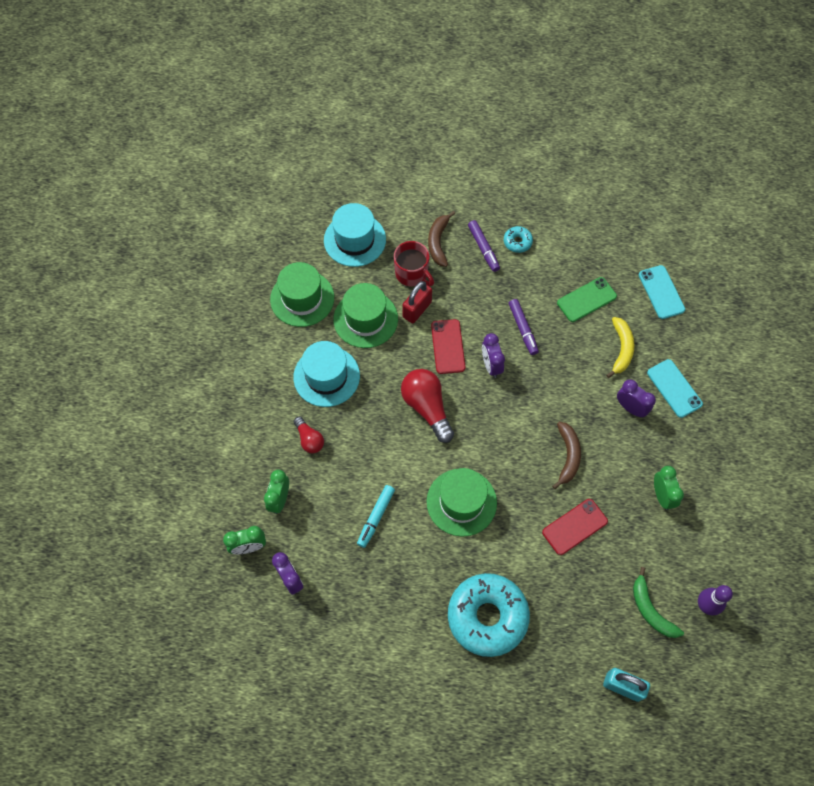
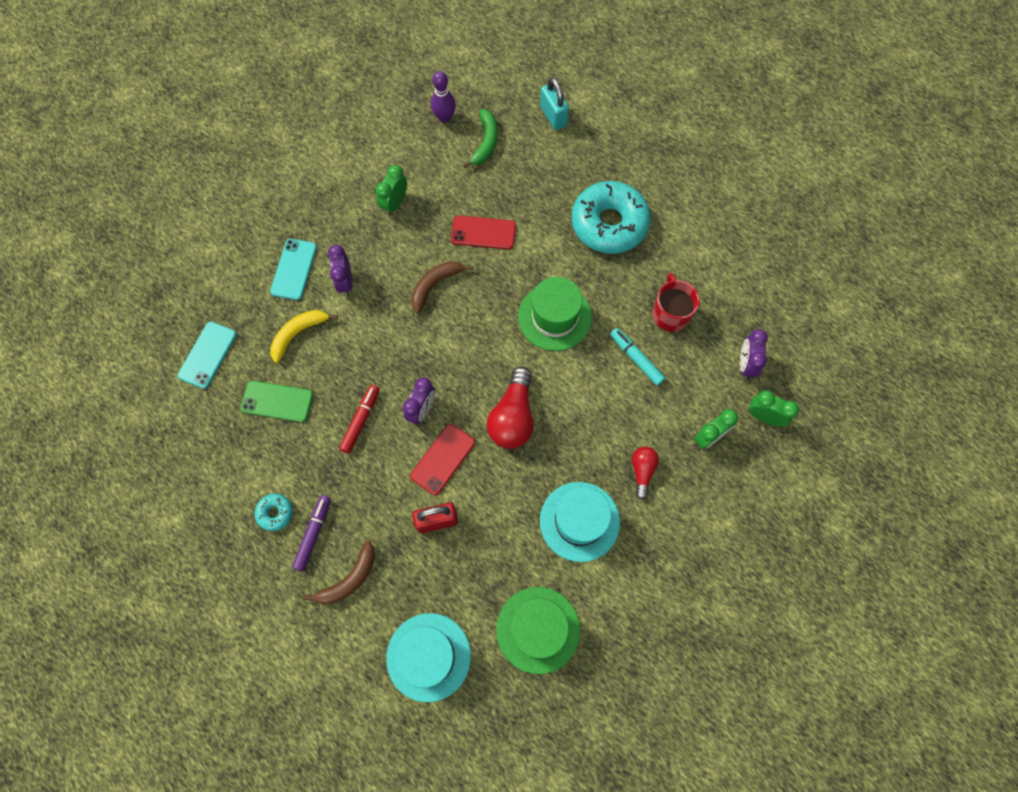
camera: 140 degrees left, 5 degrees up
(365, 319) = (494, 552): green hat -> none
(376, 517) = (636, 358): turquoise marker -> turquoise marker turned 105 degrees counterclockwise
(412, 274) = (407, 564): red mug -> red mug (670, 313)
(523, 329) = (361, 420): purple marker -> red marker

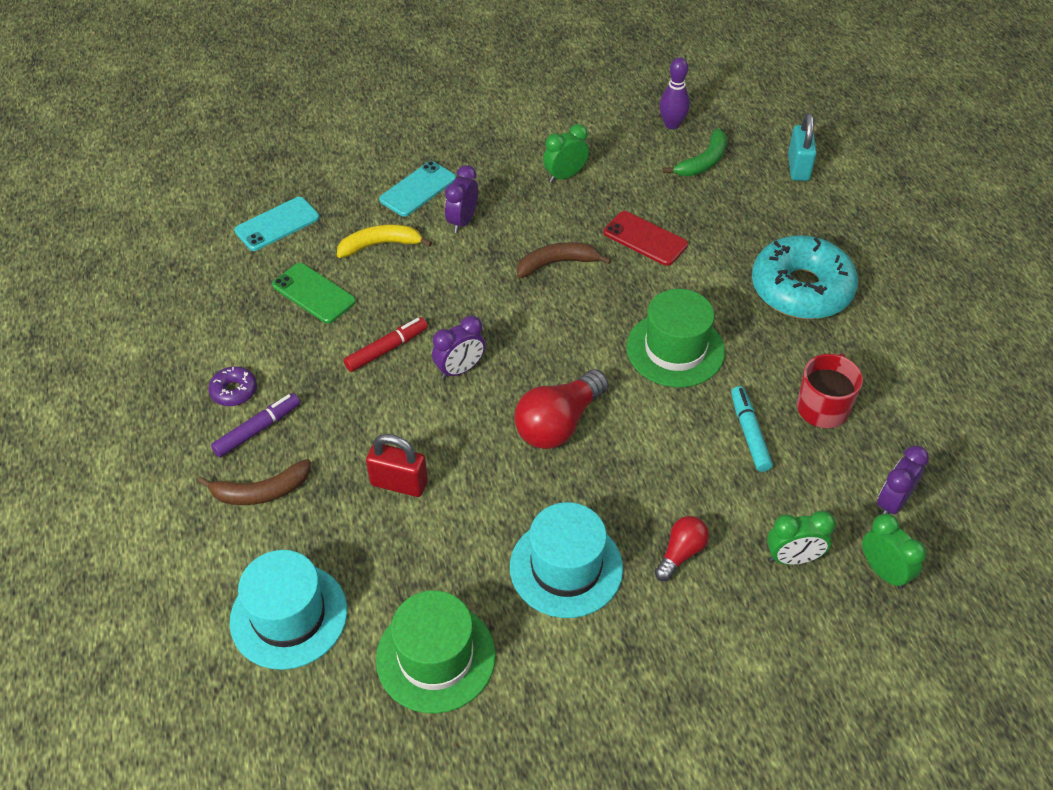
camera: 30 degrees right, 20 degrees down
(275, 513) = (234, 391): turquoise donut -> purple donut
(442, 459) = (449, 426): red phone -> none

